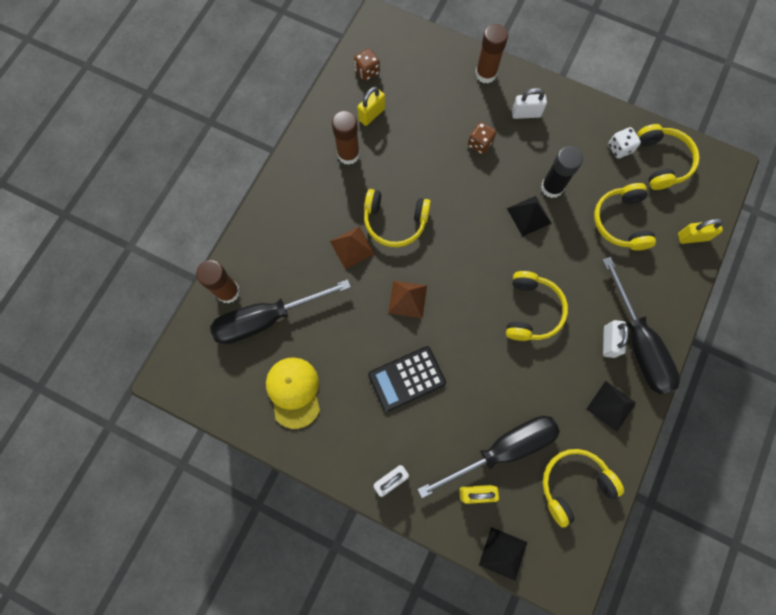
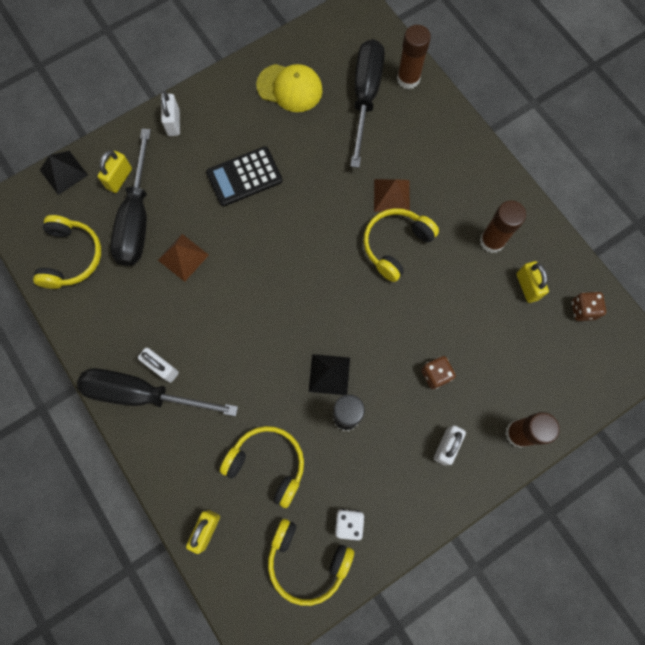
camera: 120 degrees right, 0 degrees up
(406, 379) = (244, 177): black calculator -> black calculator turned 120 degrees counterclockwise
(407, 299) = (313, 215): brown pyramid -> brown pyramid (183, 257)
(532, 311) = (235, 316): yellow headphones -> none
(611, 406) = (108, 330): black pyramid -> none

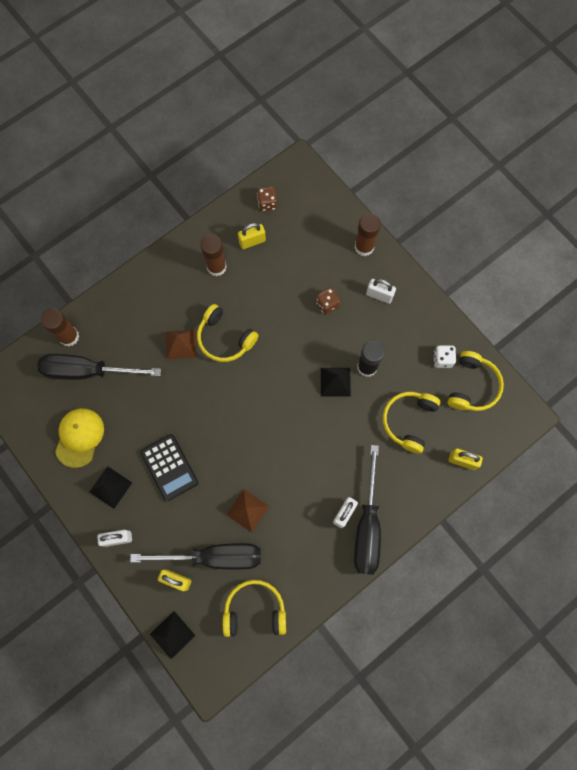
camera: 95 degrees left, 0 degrees up
(230, 117) = (110, 487): none -> black pyramid

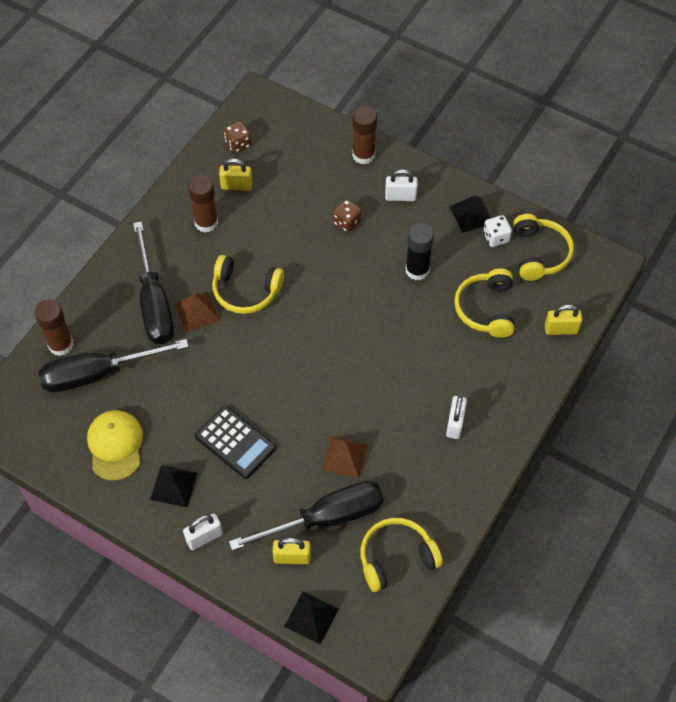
camera: 20 degrees left, 15 degrees down
(252, 241) = (236, 186): yellow padlock -> yellow padlock turned 45 degrees clockwise
(335, 382) = (388, 295): black pyramid -> black pyramid (471, 215)
(367, 526) = (486, 428): black screwdriver -> black screwdriver (154, 303)

